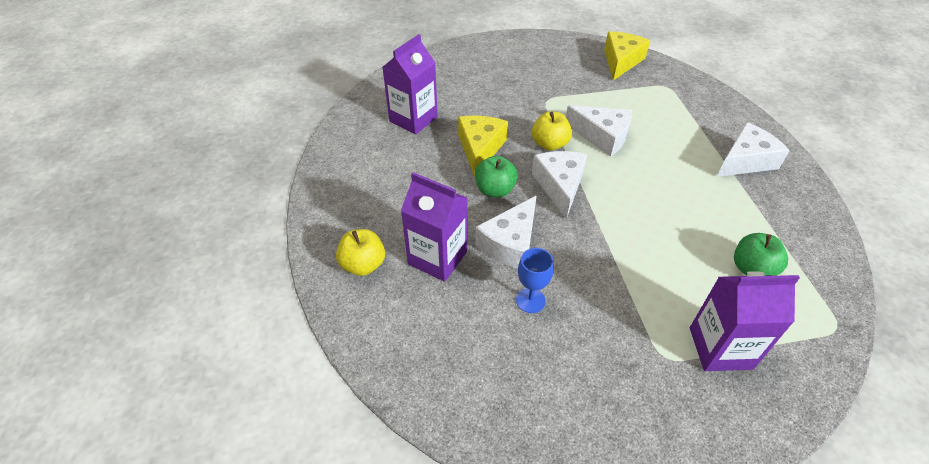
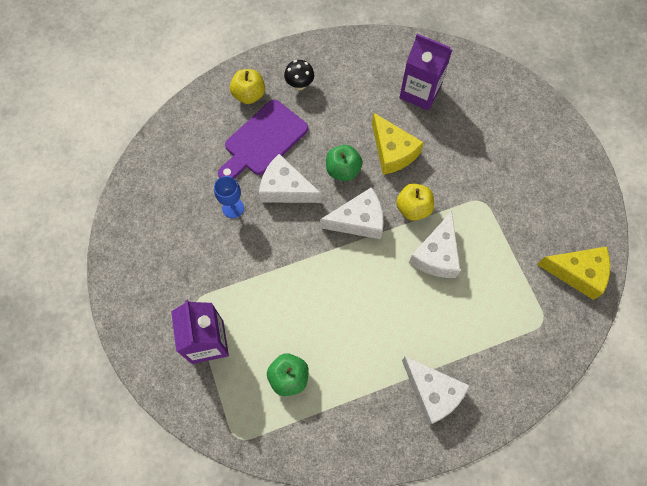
camera: 80 degrees right, 20 degrees up
(367, 212) = (299, 85): none -> black mushroom
(437, 258) = (263, 141): purple carton -> purple cutting board
(480, 149) = (392, 151): yellow cheese -> yellow cheese turned 60 degrees clockwise

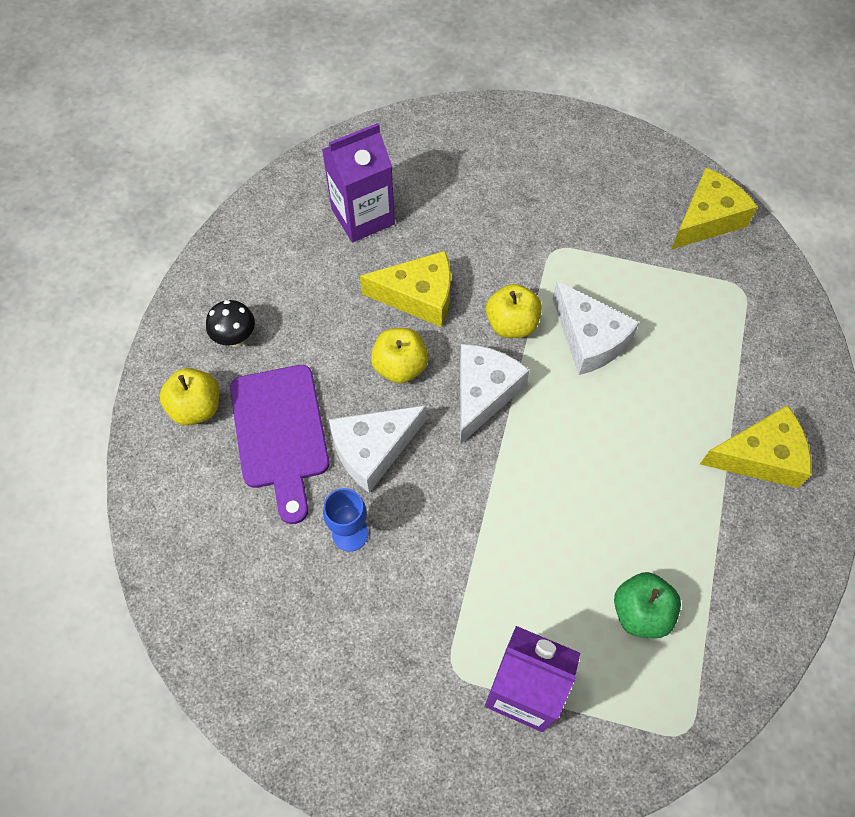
camera: 55 degrees left, 5 degrees down
(343, 170) = (400, 366): green apple -> yellow apple
(432, 392) = (760, 456): white cheese -> yellow cheese

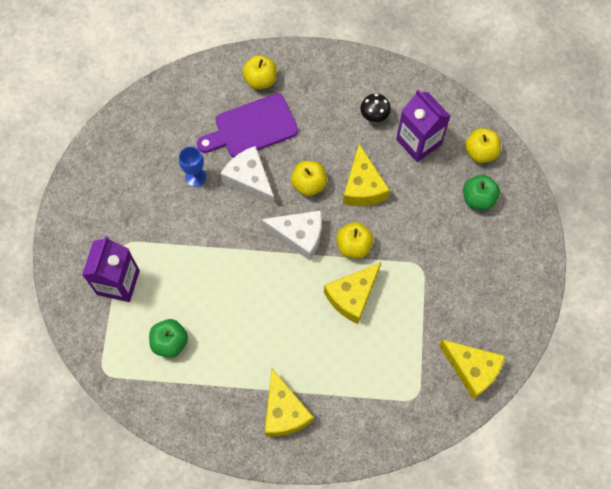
camera: 80 degrees right, 5 degrees up
(235, 338) = (311, 89): black mushroom -> black mushroom (374, 117)
(397, 150) = (480, 152): none -> yellow apple
(465, 166) = (478, 199): none -> green apple
(589, 339) = (352, 296): white cheese -> yellow cheese

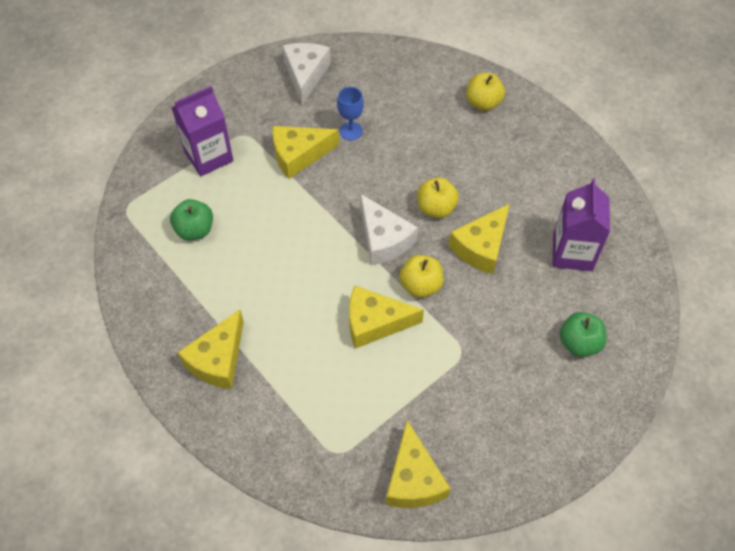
camera: 45 degrees right, 10 degrees down
(180, 226) = (299, 155): none -> yellow cheese
(249, 179) = (391, 166): white cheese -> white cheese (305, 75)
(251, 127) = (436, 131): purple cutting board -> none
(374, 117) = (552, 202): black mushroom -> none
(480, 152) = (624, 307): yellow apple -> none

